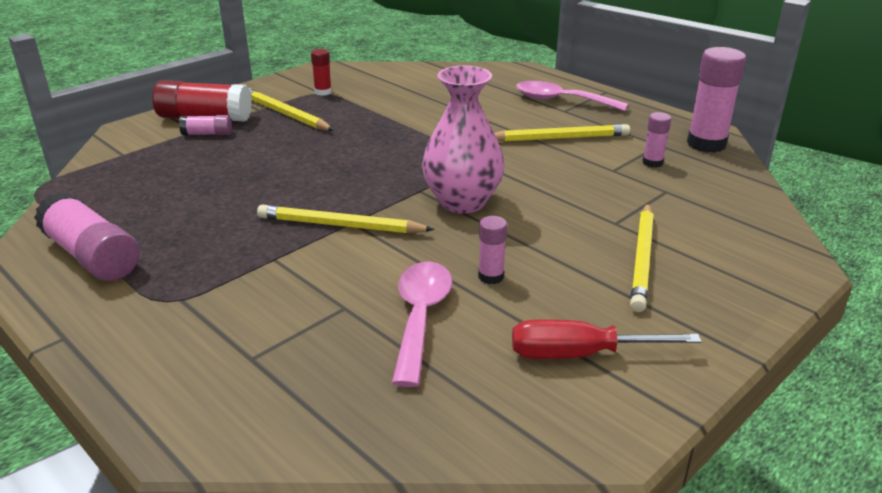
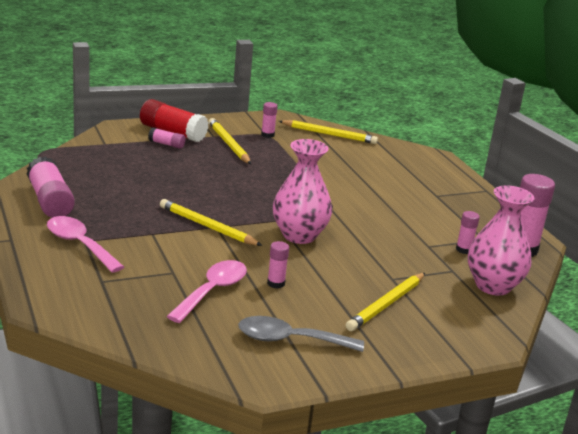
camera: 20 degrees right, 5 degrees down
(323, 92) = (267, 135): red glue stick -> pink glue stick
(560, 138) = (411, 214): yellow pencil -> yellow pencil (329, 135)
(561, 100) = (441, 187): pink spoon -> pink spoon (79, 244)
(580, 354) = (290, 340): red screwdriver -> grey spoon
(724, 195) = (493, 286): none -> pink vase

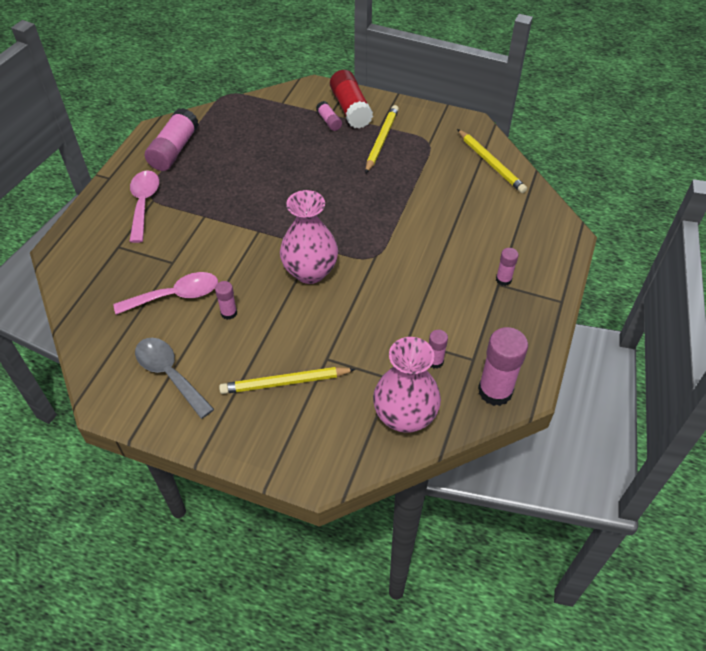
camera: 45 degrees right, 25 degrees up
(207, 226) = (251, 227): yellow pencil -> none
(267, 135) = (430, 142): pink glue stick -> pink glue stick (503, 279)

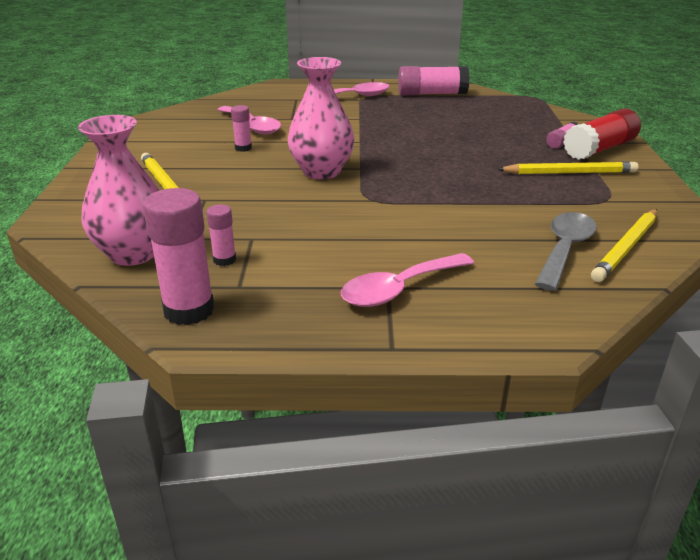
camera: 70 degrees right, 20 degrees down
(169, 374) = (161, 140): grey spoon -> grey spoon (565, 249)
(503, 279) = (398, 289): pink glue stick -> pink spoon

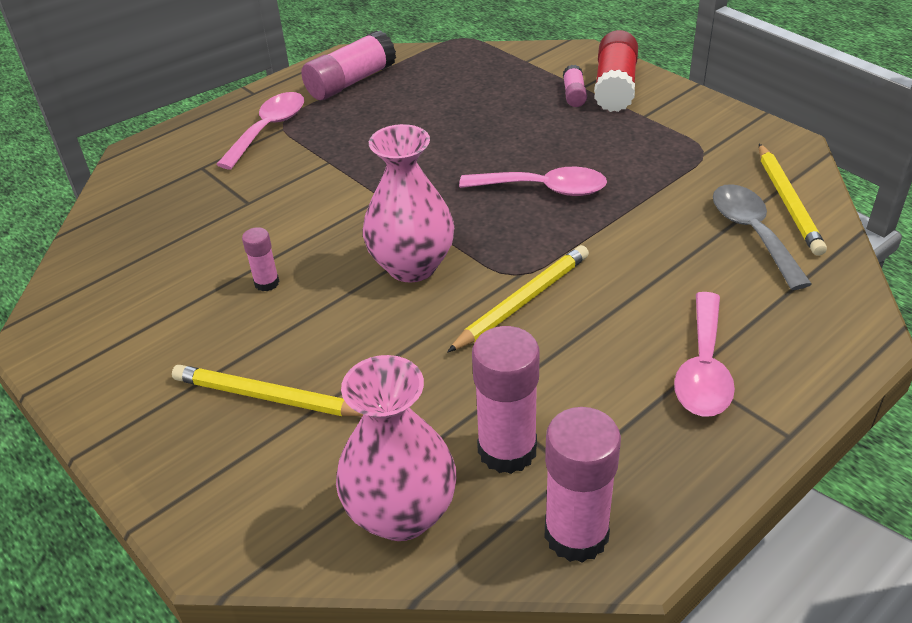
camera: 40 degrees left, 10 degrees up
(224, 260) = (507, 450): pink glue stick -> pink glue stick, size x1.94
(252, 126) = (220, 242): pink spoon -> pink spoon (544, 189)
(570, 173) = (633, 133): yellow pencil -> yellow pencil (523, 301)

